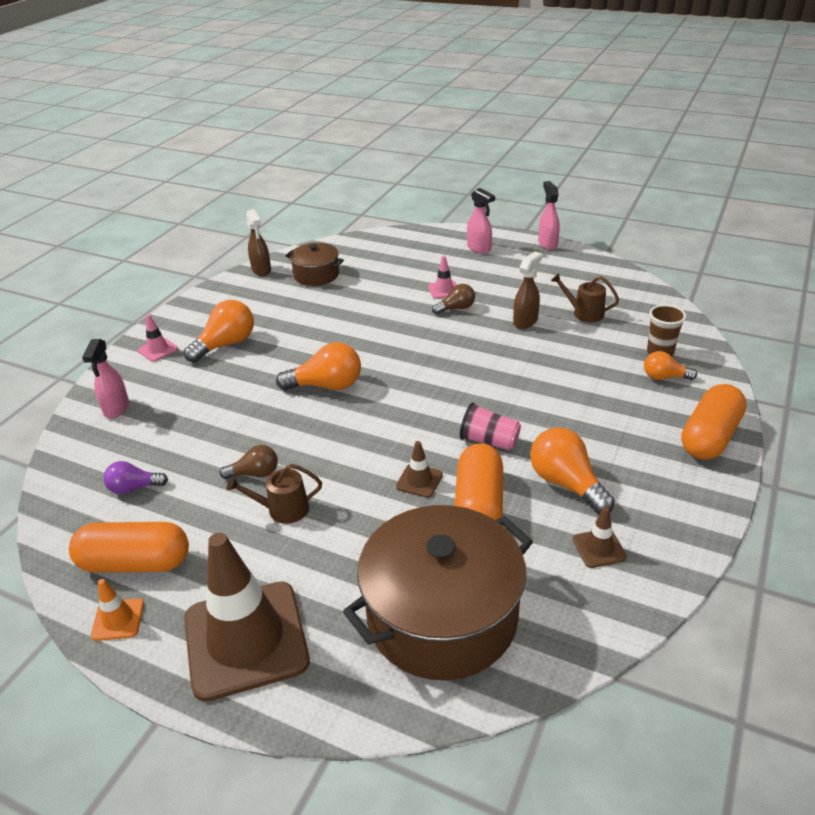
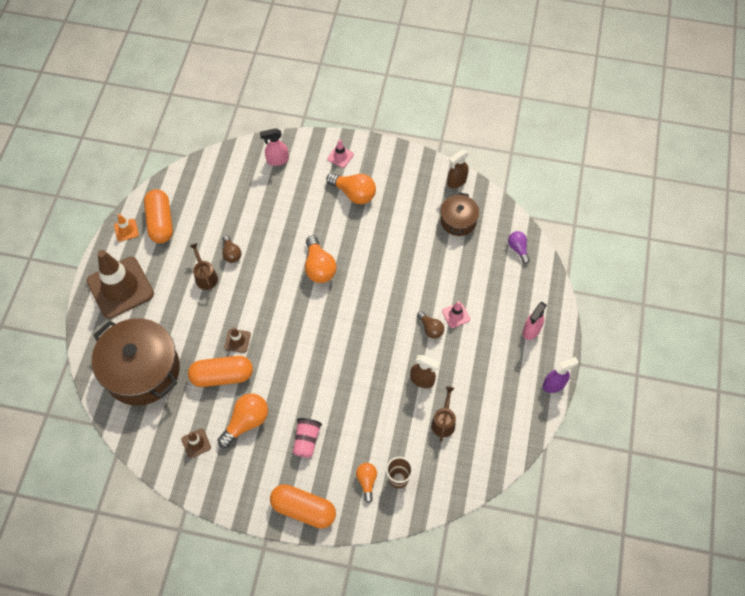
camera: 75 degrees right, 25 degrees up
(134, 488) = (212, 199): purple light bulb -> purple light bulb (518, 249)
(489, 441) = (279, 374): pink cup -> pink cup (306, 440)
(547, 244) = (554, 384): pink spray bottle -> purple spray bottle

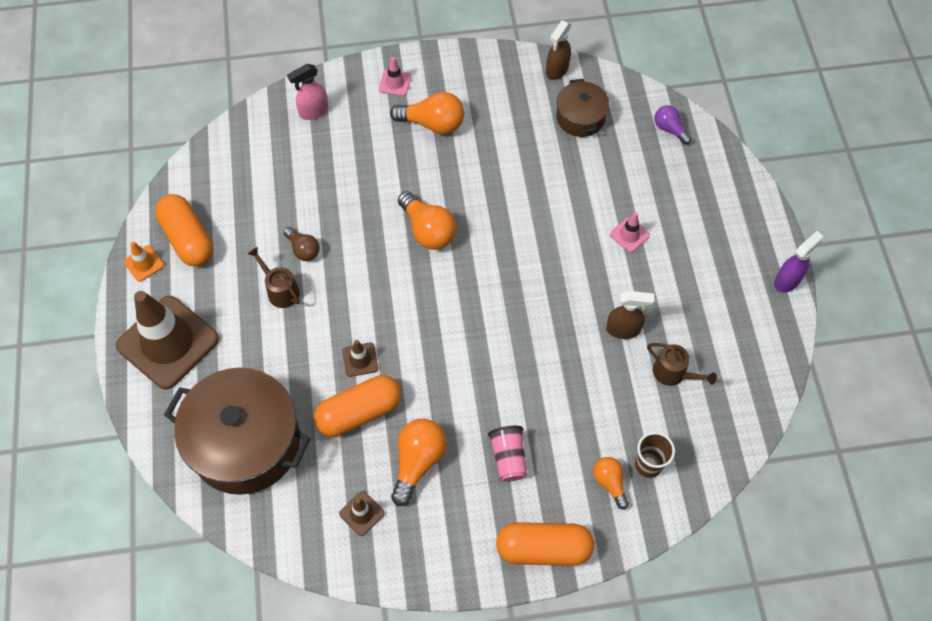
camera: 20 degrees left, 0 degrees up
(430, 329) = (605, 262): brown light bulb -> none
(443, 422) = (673, 373): brown watering can -> brown watering can turned 135 degrees clockwise
(531, 330) = (730, 223): pink spray bottle -> none

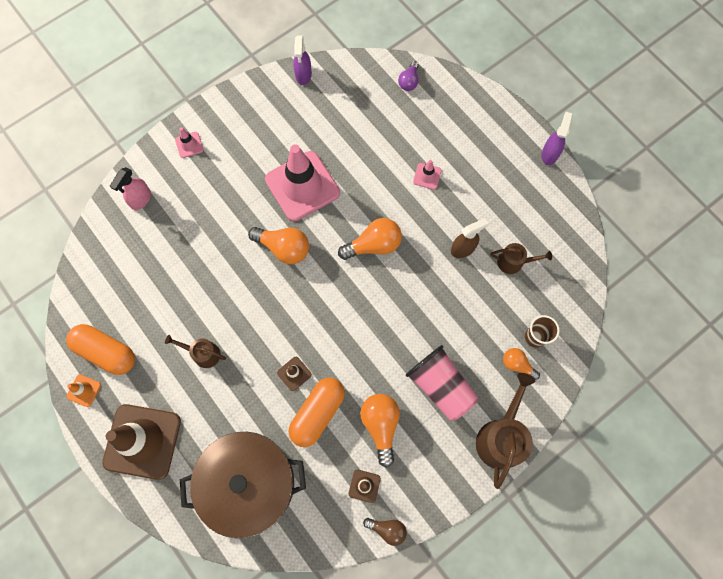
camera: 30 degrees left, 10 degrees up
(303, 249) = (200, 312): brown light bulb -> brown light bulb (387, 529)
(432, 124) = (237, 163): orange light bulb -> orange light bulb (373, 245)
(486, 179) = (302, 186): none -> pink traffic cone
(508, 458) = (440, 386): pink cup -> pink cup, size x1.65
(543, 549) = (501, 437): orange capsule -> brown watering can
(557, 70) = (303, 75): brown spray bottle -> purple spray bottle
(580, 117) = (341, 104): brown pot -> none
(669, 129) = (409, 81): purple light bulb -> purple light bulb turned 90 degrees counterclockwise

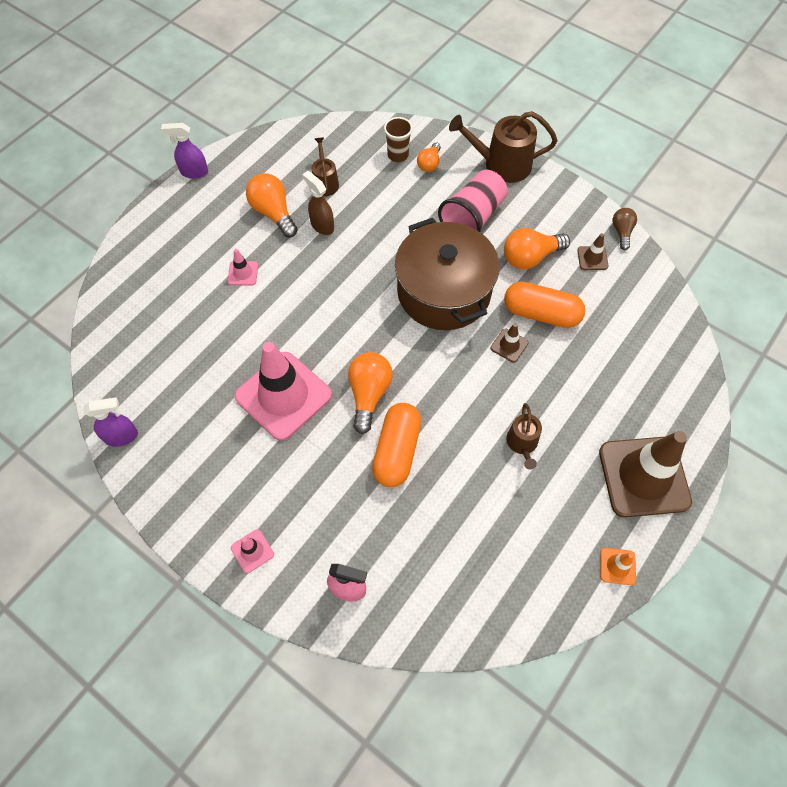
camera: 105 degrees left, 10 degrees down
(106, 352) = (562, 556): orange capsule -> orange capsule (397, 451)
(249, 483) = (636, 356): brown pot -> brown pot (444, 292)
(373, 245) = (340, 305): orange light bulb -> orange light bulb (273, 213)
(409, 81) = (117, 316): purple light bulb -> none

